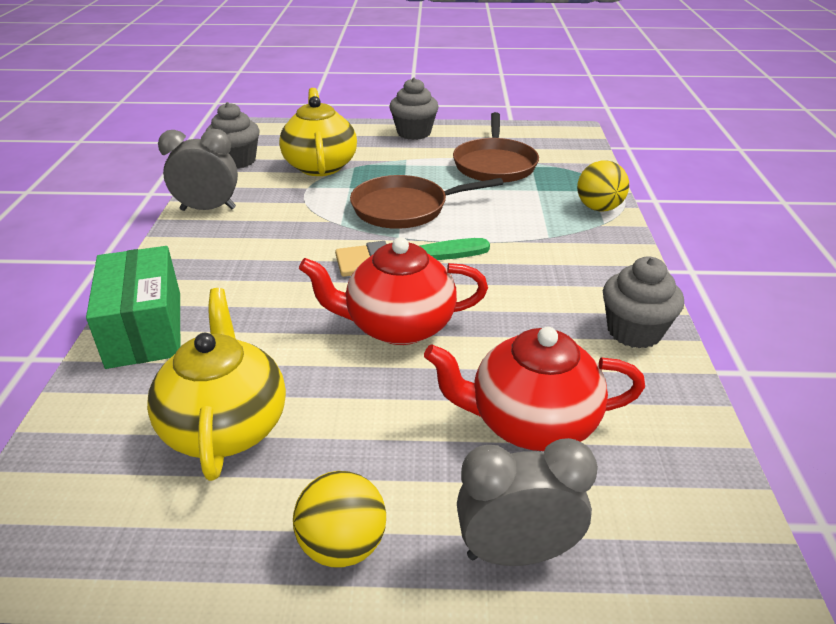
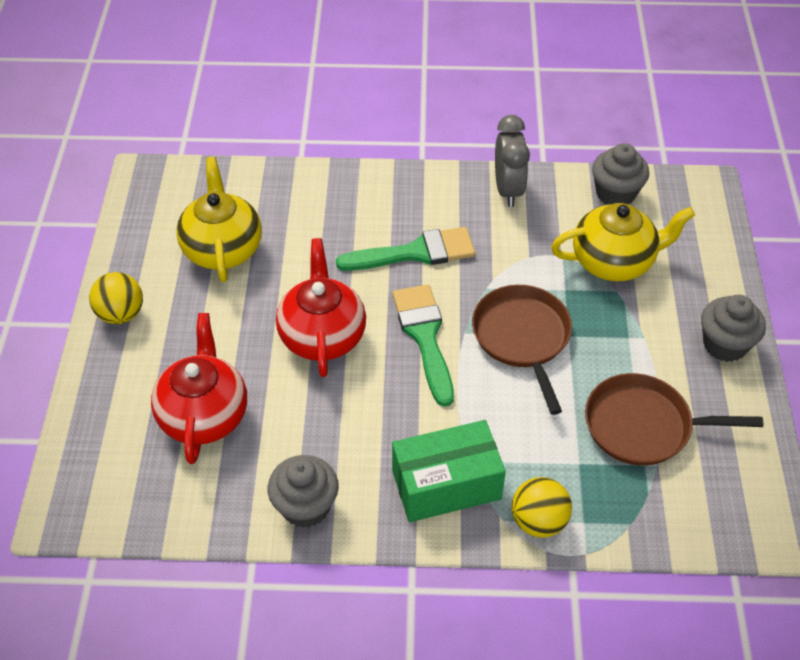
camera: 90 degrees right, 15 degrees up
(145, 329) = (327, 188): green box -> green box (446, 484)
(226, 426) = (223, 249): yellow teapot -> yellow teapot turned 90 degrees counterclockwise
(281, 263) = (415, 252): none -> green brush
(516, 552) = (100, 396): grey clock -> none

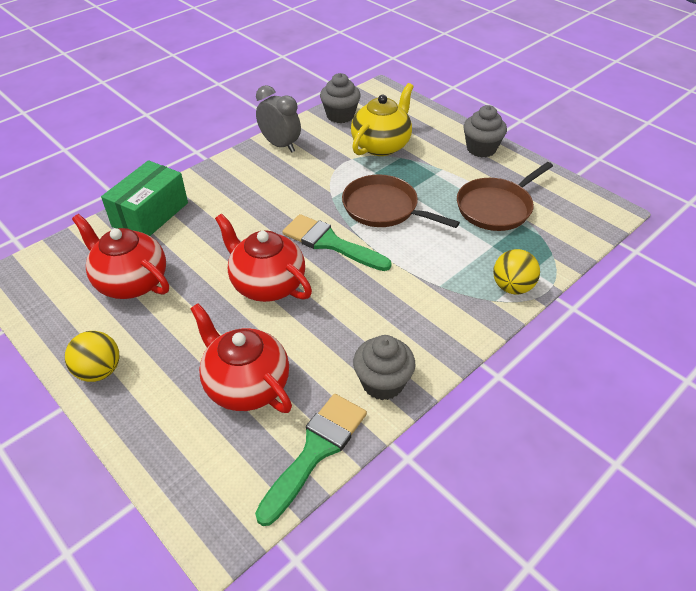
camera: 45 degrees left, 5 degrees down
(223, 249) = (131, 282): yellow teapot -> red teapot
(415, 252) = (267, 205): green brush -> green brush (315, 451)
(446, 484) = (444, 307): green box -> green box (150, 214)

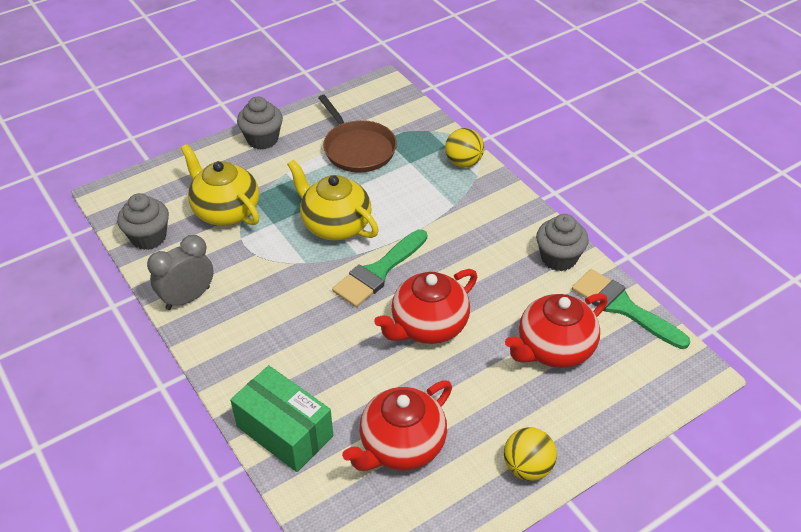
camera: 80 degrees left, 0 degrees up
(383, 208) = (335, 225): brown pan -> yellow teapot

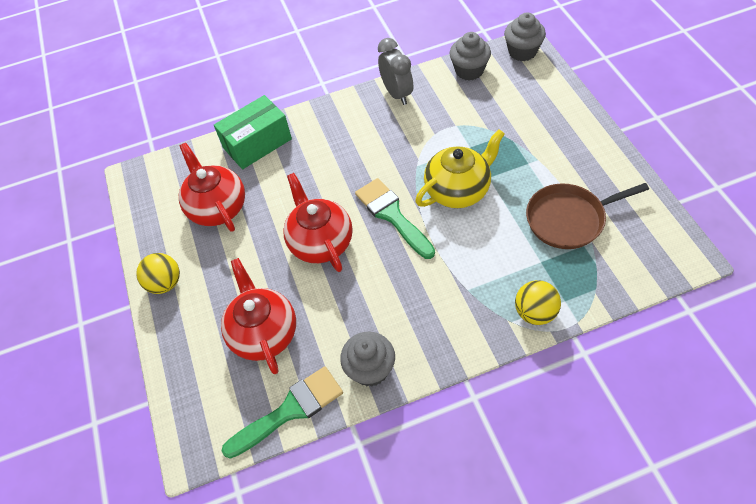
camera: 110 degrees right, 10 degrees up
(225, 211) = (492, 116): yellow teapot -> none
(262, 139) = (591, 144): grey cupcake -> grey cupcake (522, 52)

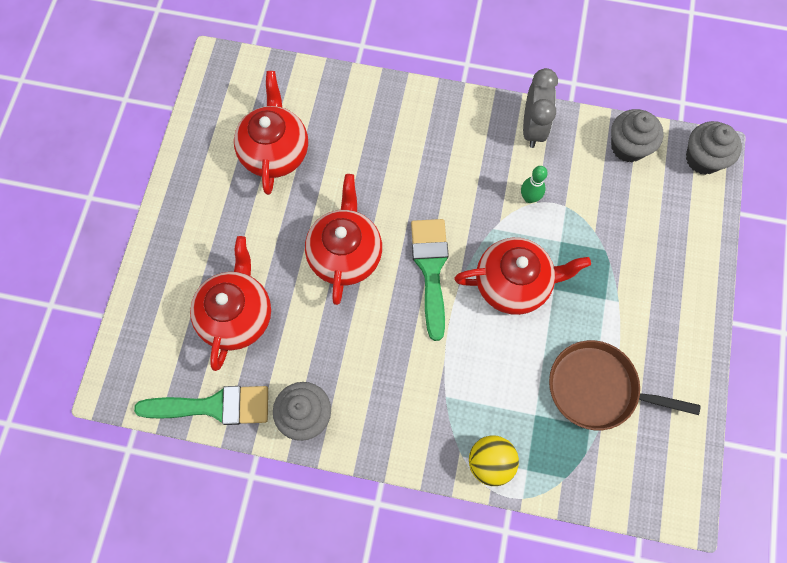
camera: 25 degrees right, 15 degrees up
(165, 283) = (182, 205): yellow ball -> none
(257, 143) = (356, 100): green box -> none
(427, 134) = (529, 198): none -> green bowling pin
(458, 190) = (513, 284): yellow teapot -> red teapot

